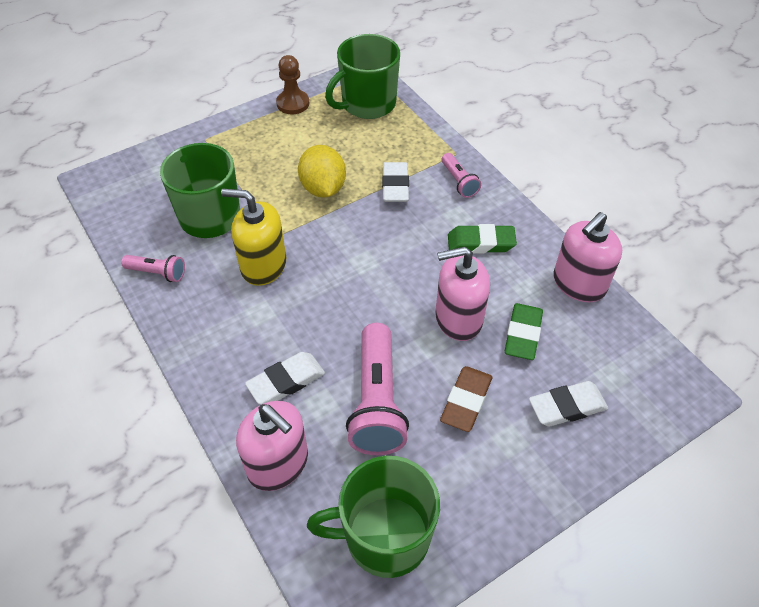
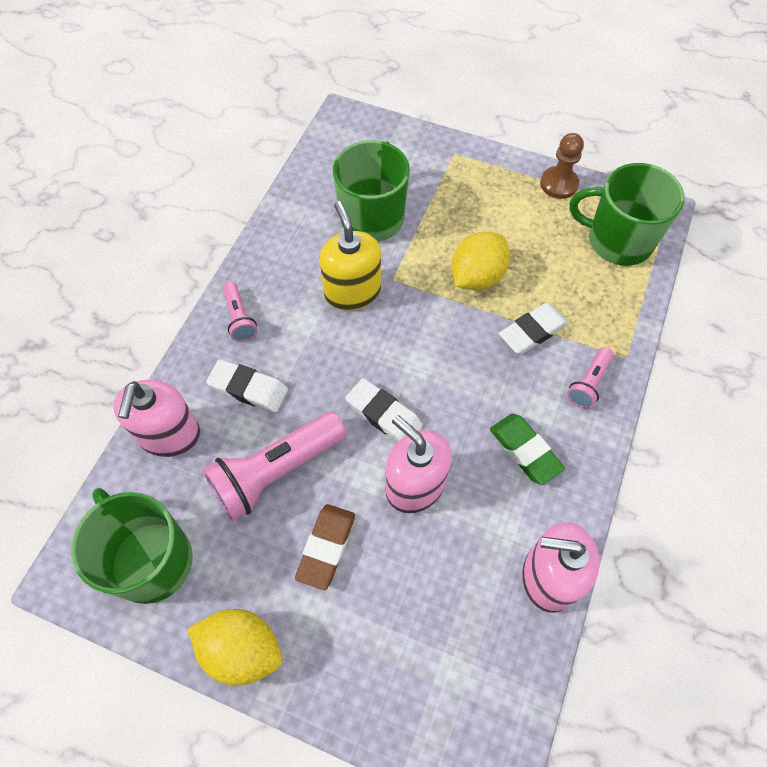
camera: 55 degrees right, 10 degrees up
(157, 273) = (287, 226): pink flashlight -> pink flashlight (239, 318)
(466, 401) = (326, 547): brown eraser -> brown eraser turned 60 degrees counterclockwise
(509, 505) = (242, 649): none -> yellow lemon
(523, 334) = (440, 556): green eraser -> none
(567, 407) = (383, 647): white eraser -> white eraser (383, 414)

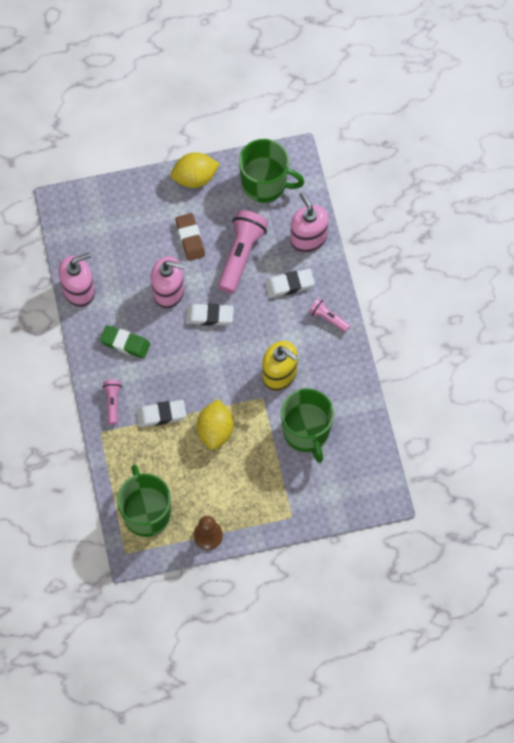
camera: 145 degrees right, 5 degrees up
(532, 332) = (161, 415): white eraser -> white eraser turned 60 degrees clockwise
(618, 241) = (146, 513): green mug -> green mug turned 90 degrees counterclockwise

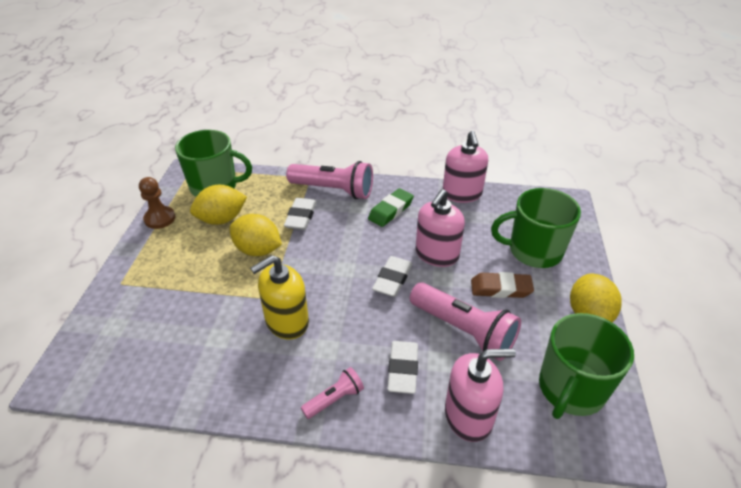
camera: 110 degrees right, 25 degrees down
(113, 403) = (333, 190): pink flashlight -> pink flashlight, size x1.94
(189, 481) = (222, 219): none -> yellow lemon
(306, 432) = (200, 325): green mug -> green mug (533, 251)

